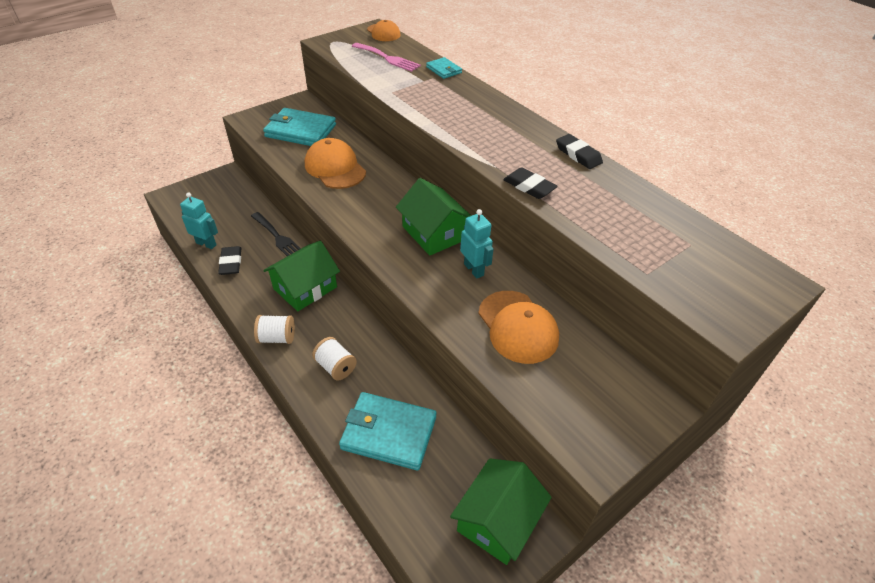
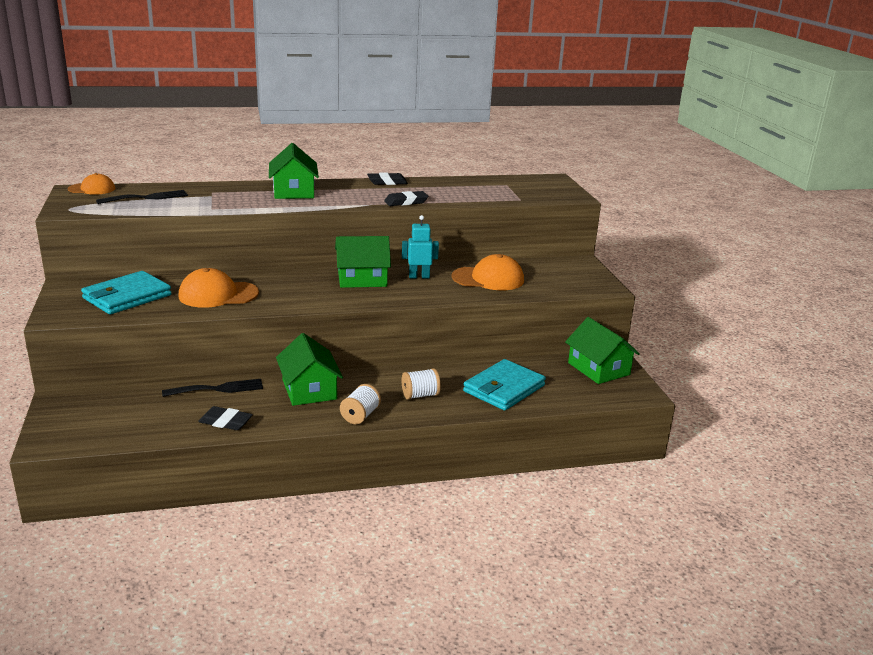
camera: 65 degrees left, 20 degrees down
(206, 244) = (174, 431): turquoise robot -> none
(388, 58) = (147, 198): pink fork -> black fork
(444, 70) = (205, 186): turquoise wallet -> none
(481, 113) = (294, 191): none -> green house

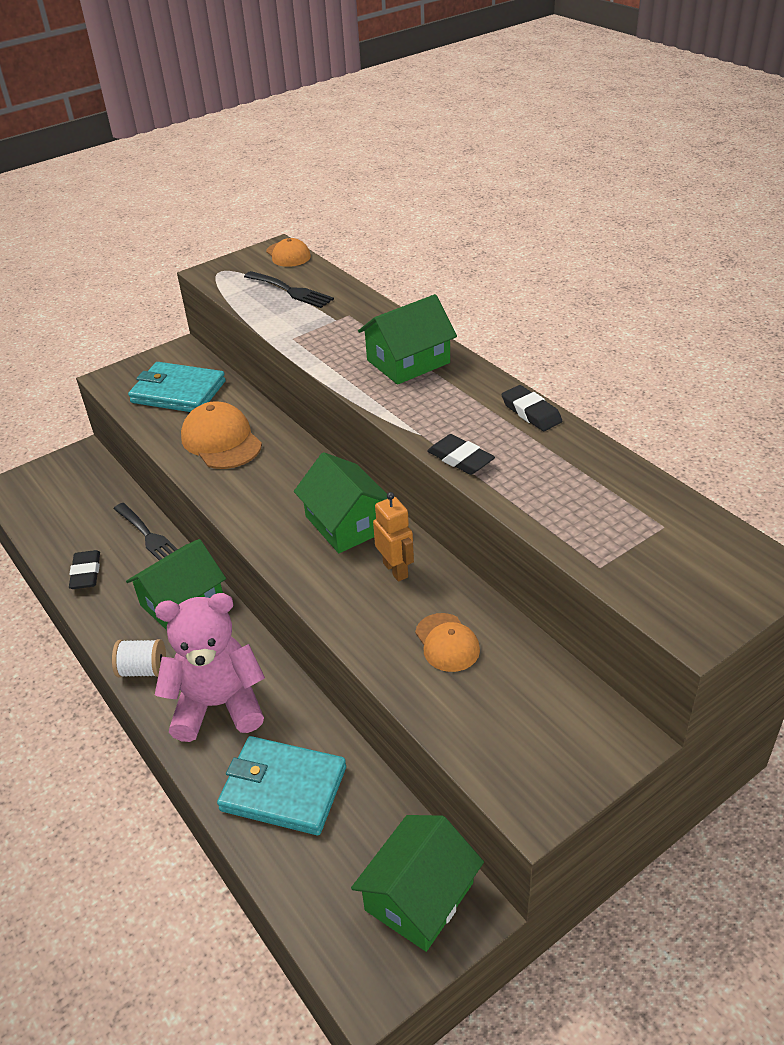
camera: 70 degrees right, 15 degrees up
(419, 276) = (396, 570): turquoise robot -> orange robot
(420, 395) = (218, 705): white spool -> pink teddy bear
(488, 279) = (447, 643): orange cap -> orange cap, size x0.62

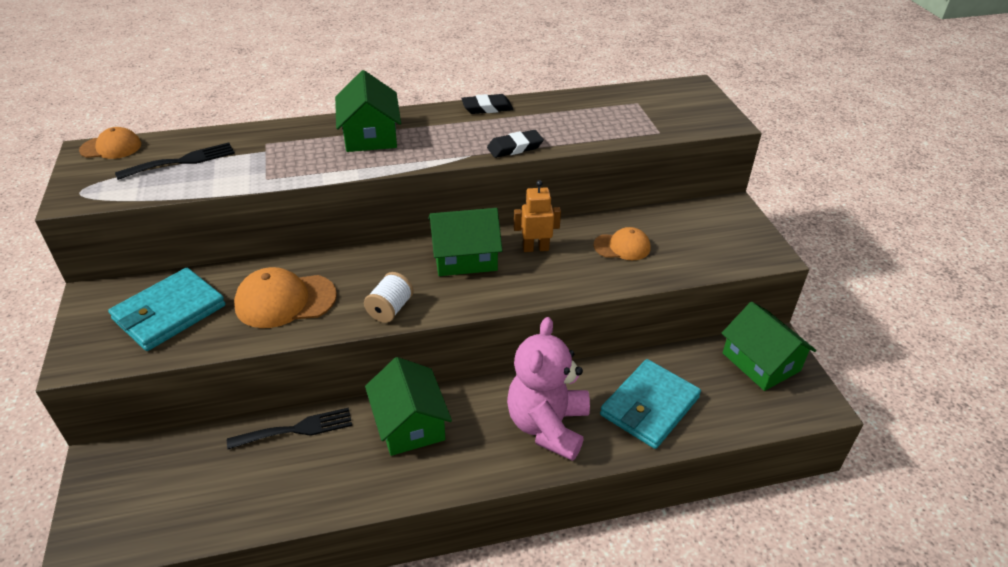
camera: 70 degrees left, 0 degrees up
(86, 573) = (308, 493): black eraser -> none
(143, 670) = (476, 470): white spool -> white spool (390, 309)

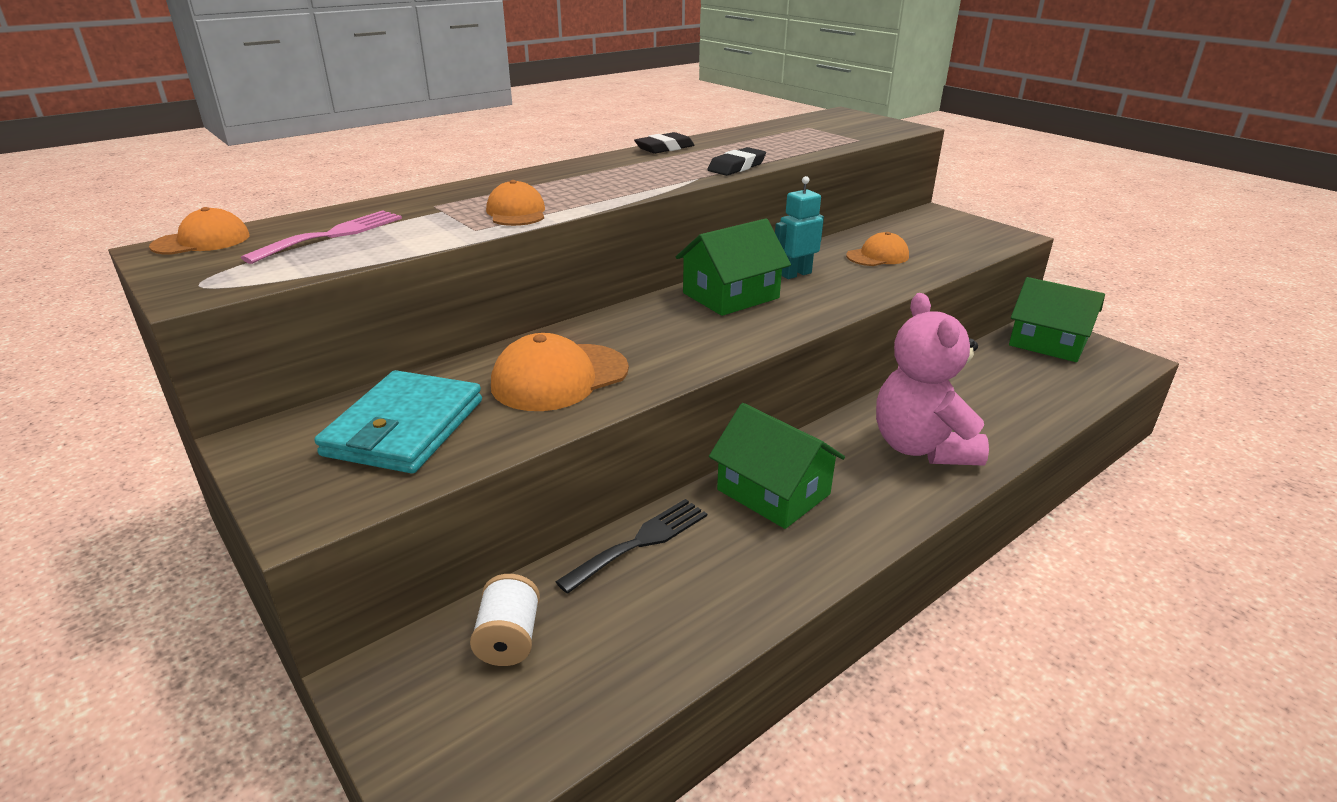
camera: 25 degrees left, 10 degrees down
(182, 161) = (333, 235): black fork -> pink fork
(307, 166) = (516, 212): none -> orange cap
(370, 135) = (560, 181): green house -> none
(390, 309) = (701, 354): white spool -> white spool (509, 639)
(535, 248) = (796, 274): orange robot -> turquoise robot
(649, 406) = (996, 402): turquoise wallet -> none

